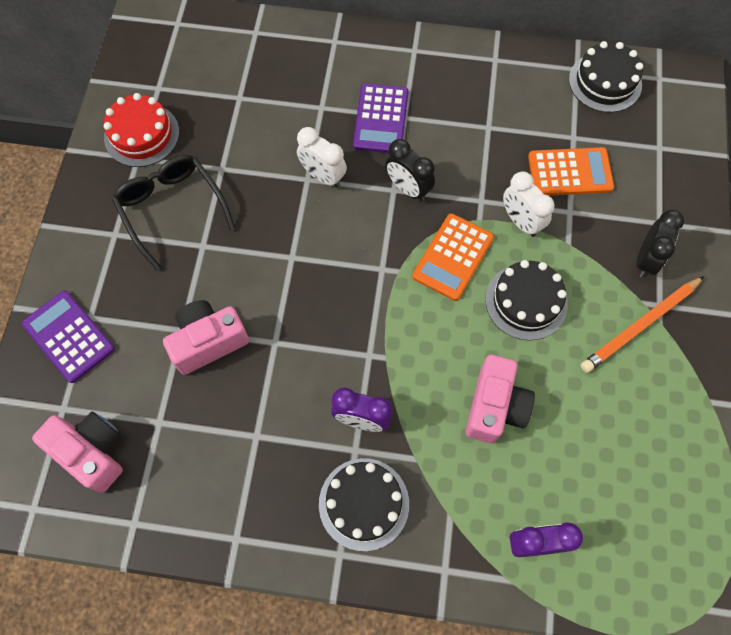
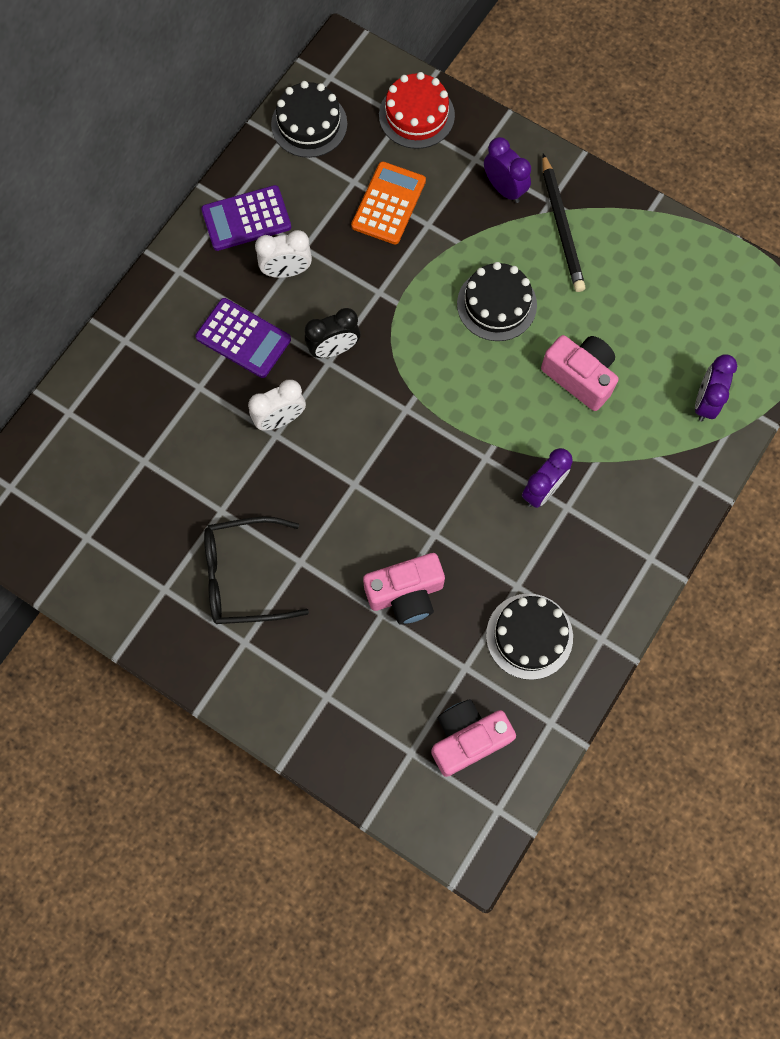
camera: 65 degrees left, 5 degrees up
(69, 336) = (338, 723): purple calculator -> purple calculator (246, 219)
(141, 135) = (137, 575): red cake -> red cake (416, 115)
(208, 342) = (406, 594): pink camera -> pink camera turned 105 degrees counterclockwise
(364, 503) = (616, 520): black cake -> black cake (529, 636)
(453, 257) = (424, 343): orange calculator -> none
(520, 221) = (417, 270): white clock -> white clock (287, 271)
(640, 325) = (561, 226): orange pencil -> black pencil
(646, 259) = (504, 189): black clock -> purple clock

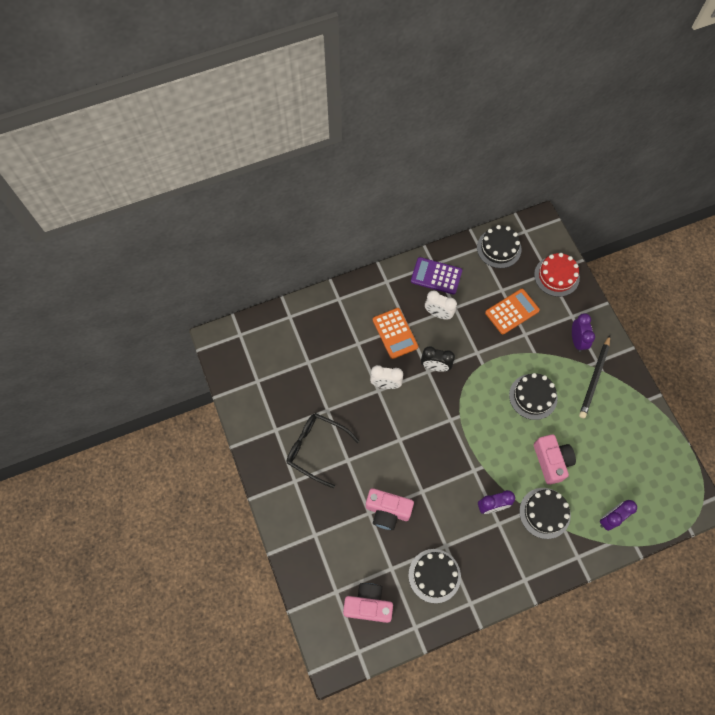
camera: 35 degrees right, 5 degrees down
(243, 338) = (395, 333): purple calculator -> orange calculator
(617, 452) = (544, 513): none -> black cake

